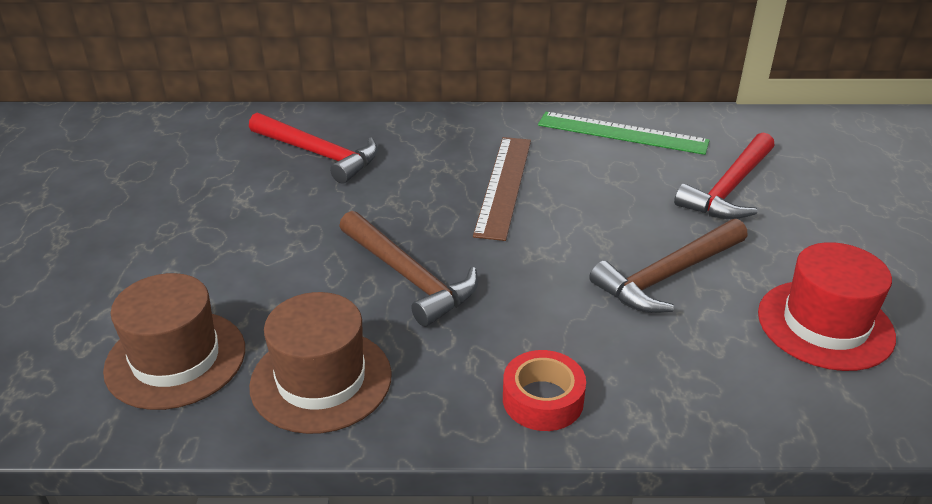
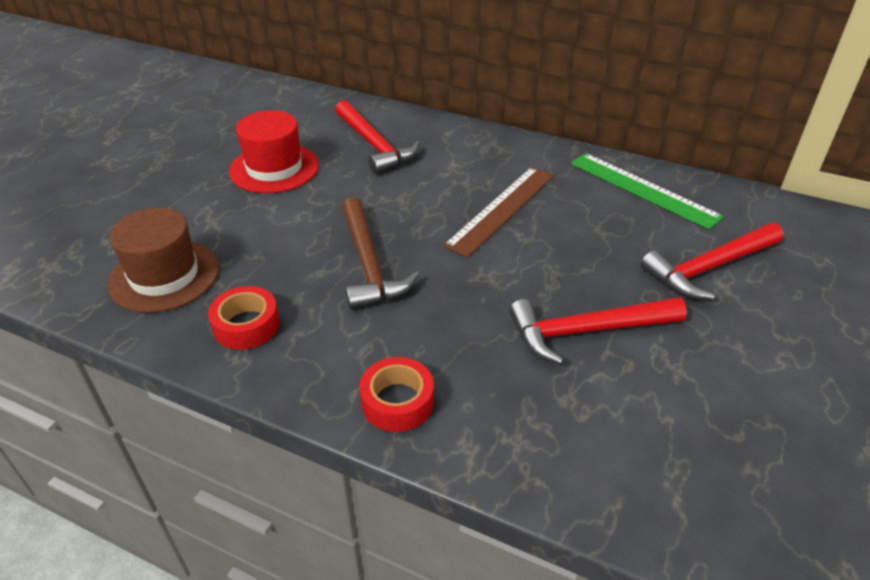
camera: 25 degrees right, 5 degrees up
(321, 380) = (246, 325): brown hat -> red tape
(667, 276) = (586, 331): brown hammer -> red hammer
(825, 324) = (706, 427): red hat -> red hat (274, 168)

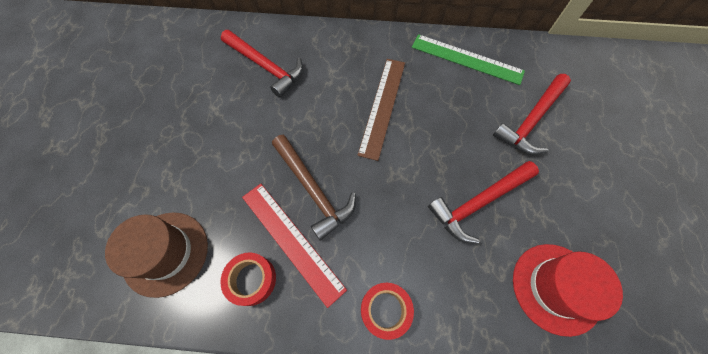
camera: 20 degrees left, 25 degrees up
(274, 168) = (199, 113): red hat -> red hat (556, 288)
(315, 303) = (291, 241): none -> red ruler

